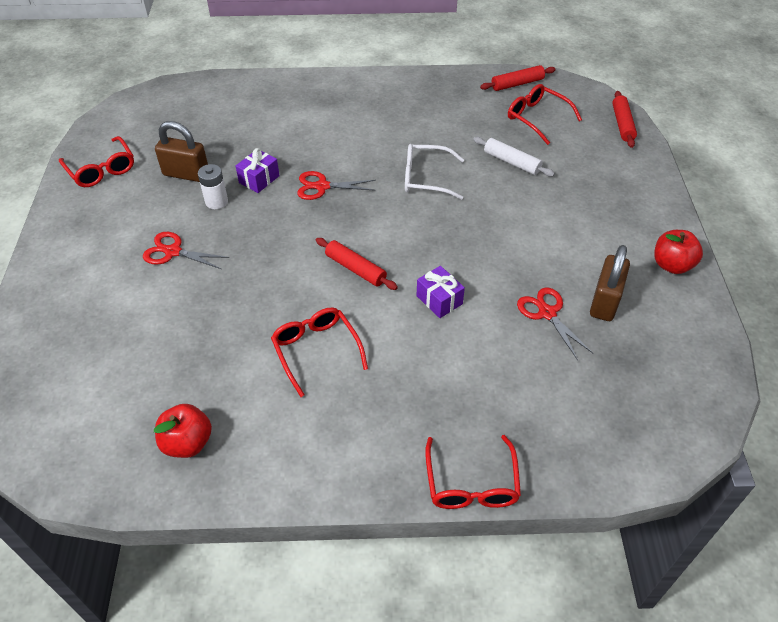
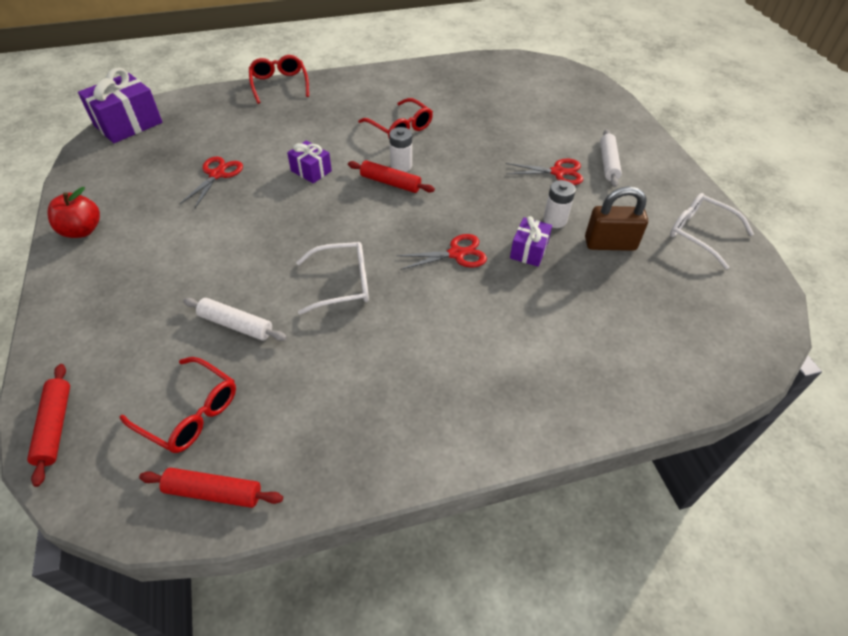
camera: 165 degrees right, 0 degrees up
(101, 170) = (700, 233): red glasses -> white glasses
(110, 254) = (608, 163): none -> white rolling pin
(187, 443) = (459, 78): red apple -> none
(336, 289) = (401, 166): none -> white battery
(517, 84) = (213, 492): red rolling pin -> red rolling pin turned 45 degrees clockwise
(547, 313) = (217, 174): red scissors -> red scissors turned 120 degrees counterclockwise
(604, 302) = (162, 190): brown padlock -> none
(686, 427) = (128, 124): none -> purple gift

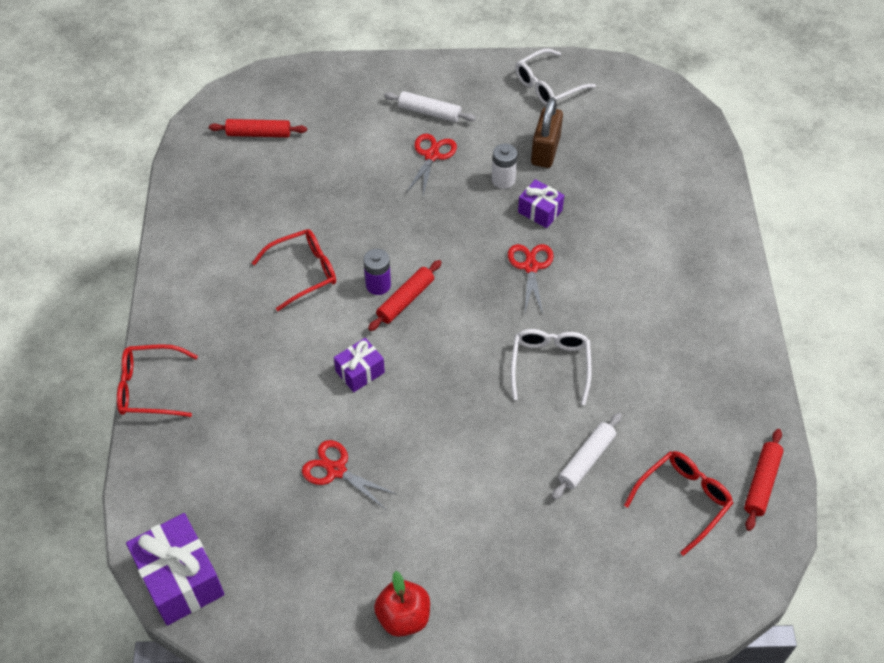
camera: 75 degrees left, 5 degrees up
(55, 426) = (682, 611): red rolling pin -> red rolling pin (259, 134)
(401, 166) = (378, 285): white battery -> purple battery

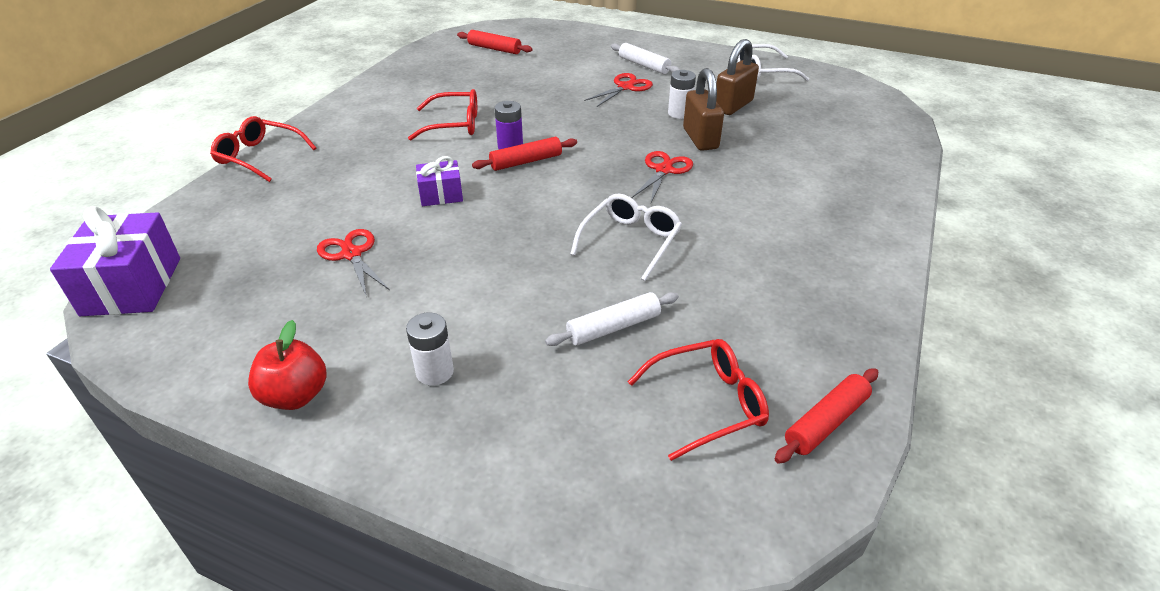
camera: 25 degrees right, 15 degrees down
(486, 554) = (435, 372): none -> white battery
(540, 211) = (700, 139): purple gift -> brown padlock

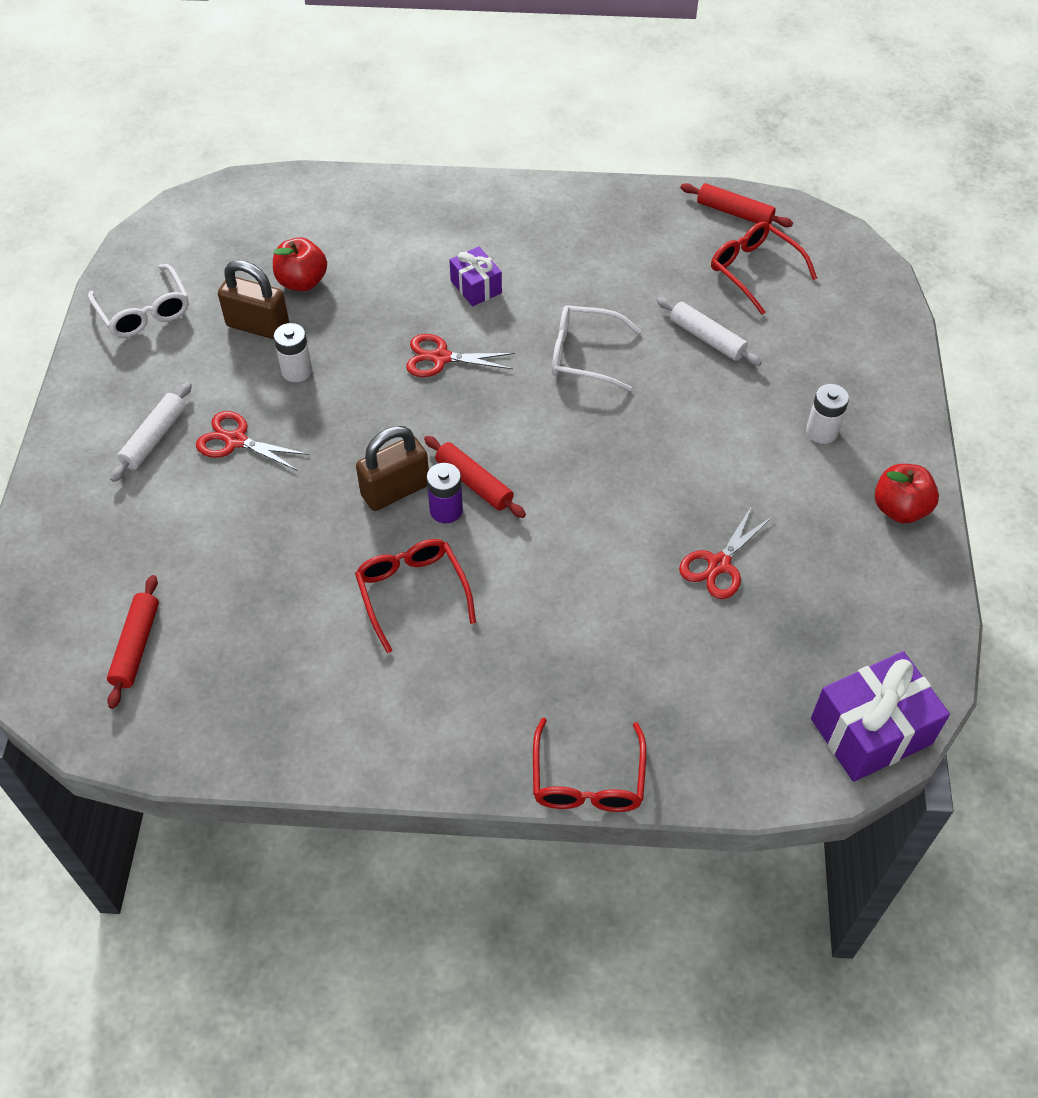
camera: 110 degrees left, 15 degrees up
(441, 195) = (579, 535): purple gift -> purple gift (476, 287)
(700, 139) = (356, 341): brown padlock -> brown padlock (395, 490)
(776, 127) = (302, 282): none -> red apple

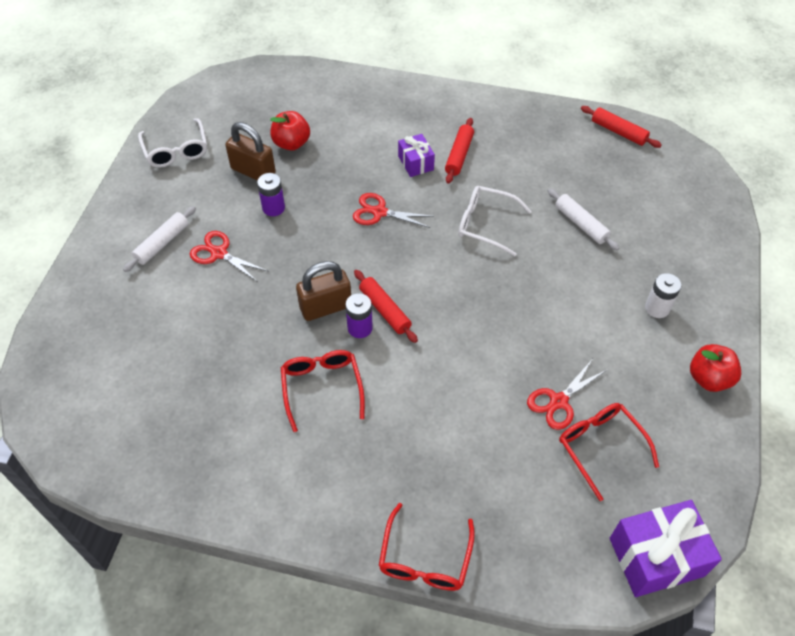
camera: 10 degrees right, 0 degrees up
(136, 646) = (113, 397): red rolling pin -> red rolling pin (459, 155)
(296, 371) = (273, 208): white battery -> purple battery
(754, 270) = (626, 177): red glasses -> red glasses (600, 446)

